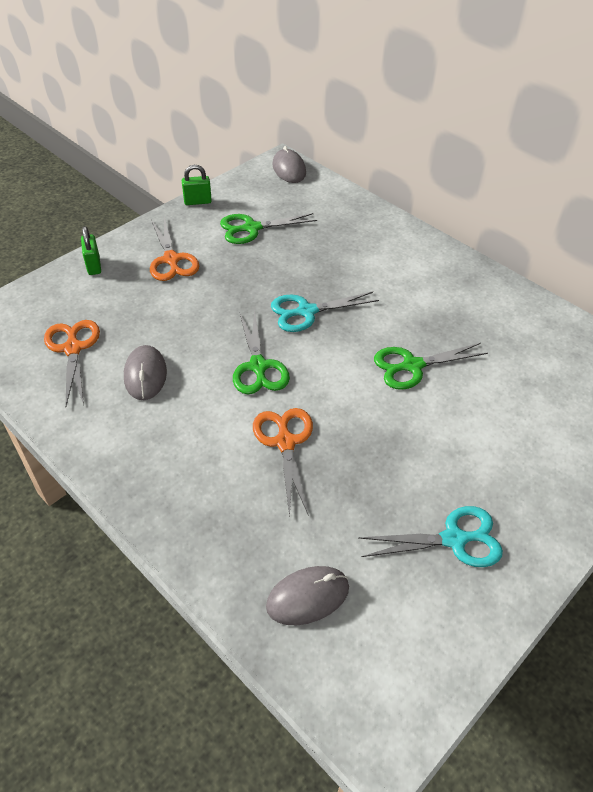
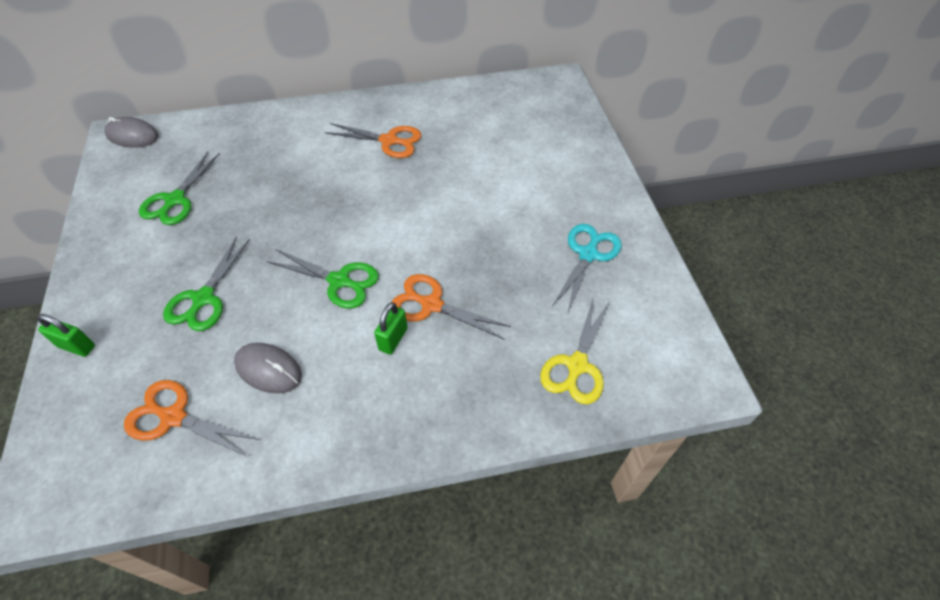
camera: 55 degrees left, 5 degrees up
(171, 260) = (145, 278): orange scissors -> orange scissors (389, 141)
(197, 201) = (90, 219): green padlock -> green padlock (393, 339)
(306, 312) = (312, 218): turquoise scissors -> none
(307, 596) = (577, 365): grey mouse -> yellow scissors
(412, 366) = (428, 188): green scissors -> green scissors (203, 299)

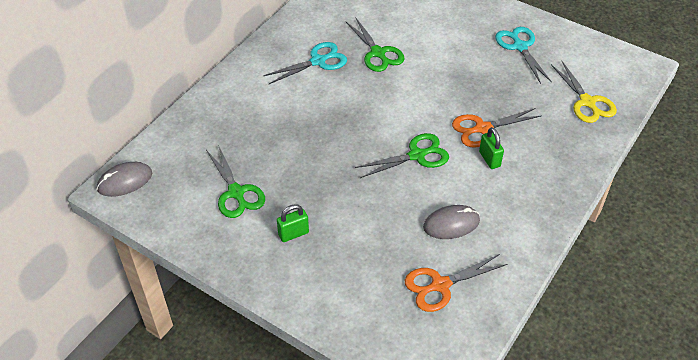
camera: 45 degrees left, 5 degrees down
(77, 346) = (323, 307): green padlock -> green padlock (293, 234)
(203, 299) = (355, 224): green scissors -> green scissors (378, 53)
(389, 141) = (318, 61): orange scissors -> turquoise scissors

